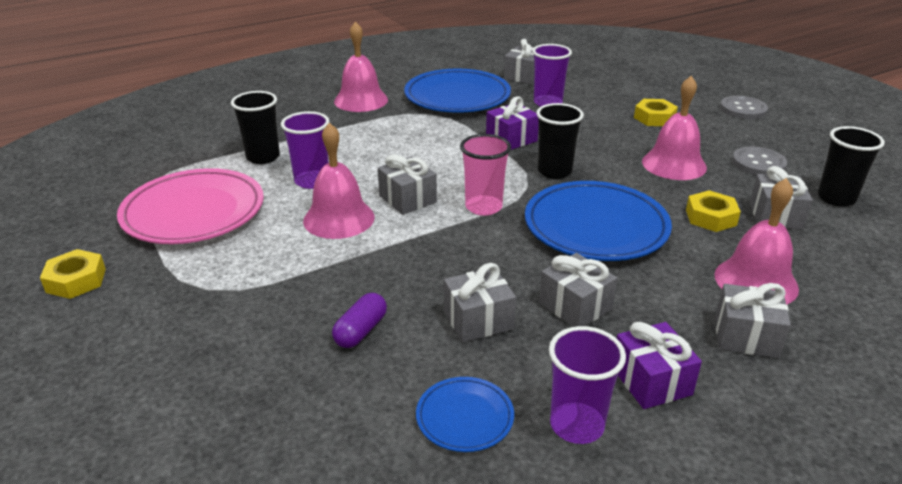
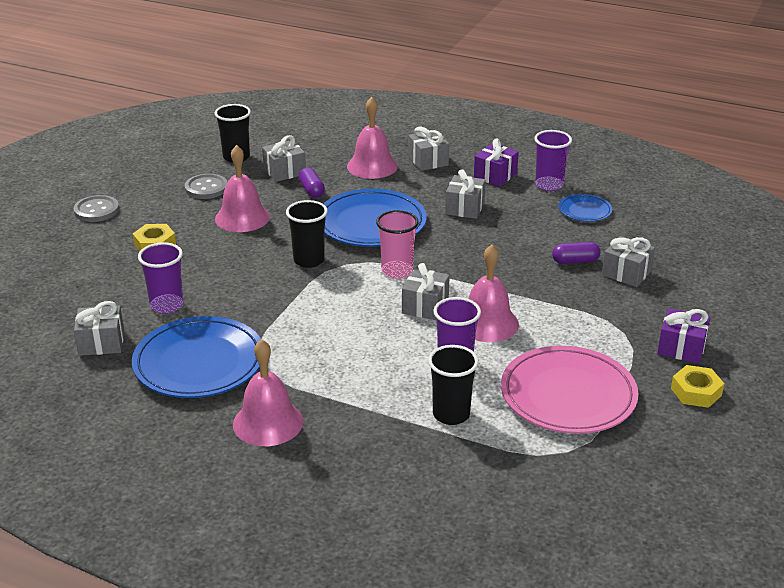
camera: 125 degrees left, 0 degrees up
(478, 320) = (516, 231): grey gift -> grey gift (626, 273)
(511, 139) = (270, 297): purple gift -> purple gift (681, 348)
(710, 217) = (311, 190): yellow nut -> purple capsule

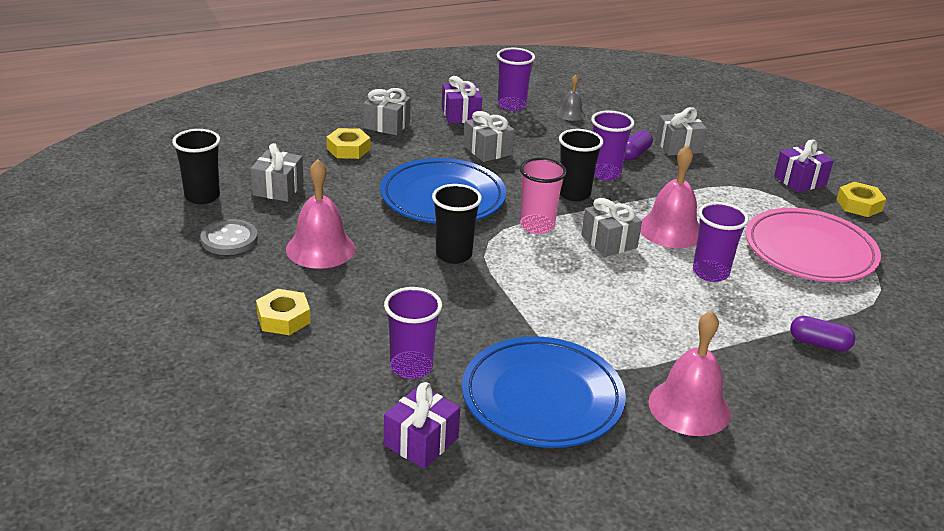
camera: 50 degrees left, 0 degrees up
(96, 210) = (149, 320): grey button -> none
(101, 343) = (421, 441): grey gift -> purple gift
(311, 190) = (336, 194): purple capsule -> purple capsule (819, 343)
(372, 166) = (348, 149): pink bell -> yellow nut
(451, 414) = (780, 311): black cup -> black cup (574, 194)
(520, 263) = (605, 173): none -> purple cup
(584, 211) = (570, 114): blue plate -> grey bell

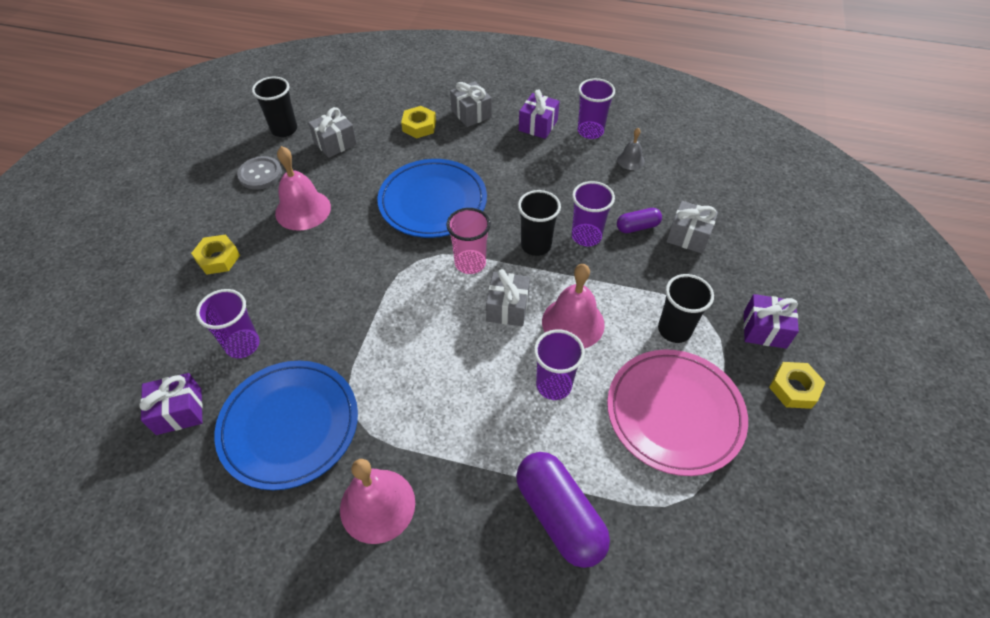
camera: 40 degrees right, 20 degrees up
(453, 255) = (380, 260): black cup -> black cup (674, 330)
(487, 150) = (518, 170): grey gift -> none
(819, 343) = (559, 515): purple capsule -> purple capsule, size x1.91

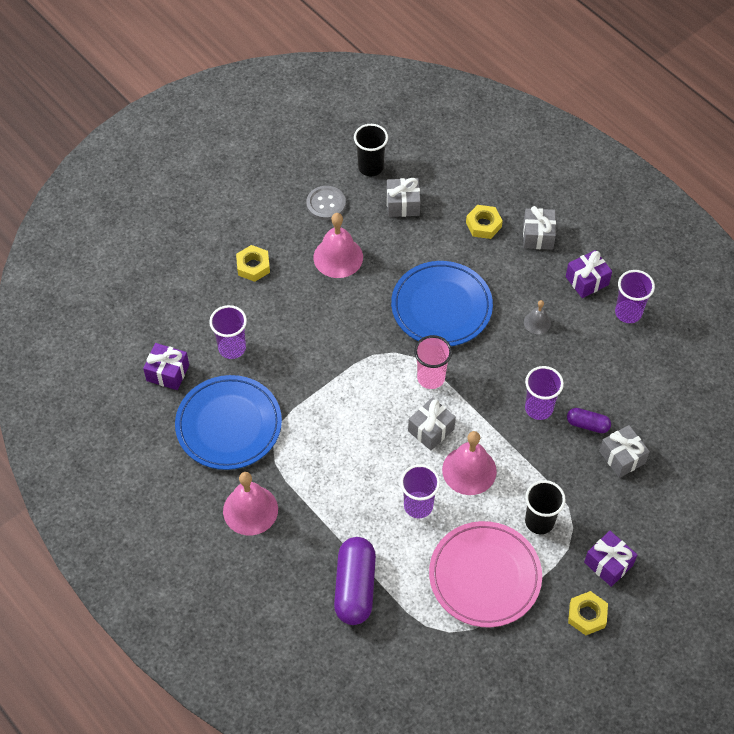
camera: 35 degrees right, 5 degrees up
(536, 245) = (492, 392): black cup -> none
(630, 160) = (638, 361): grey bell -> grey bell (537, 322)

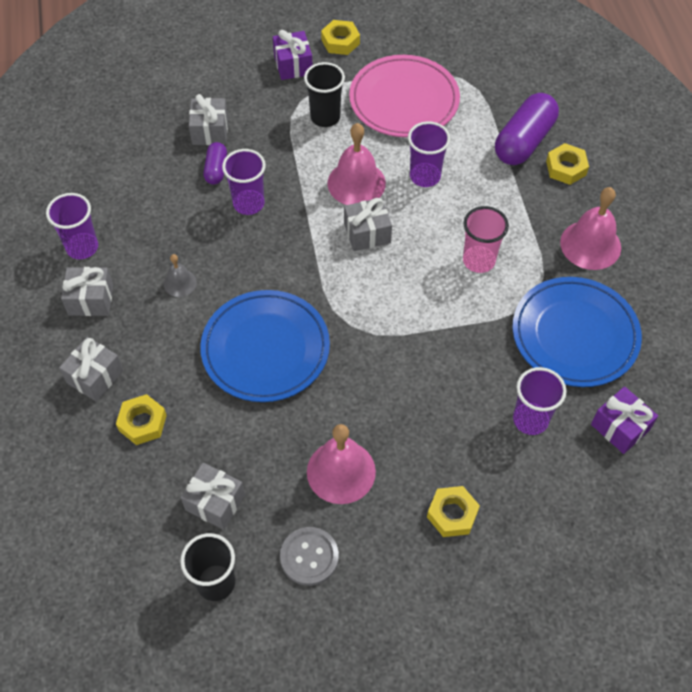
camera: 150 degrees left, 0 degrees up
(305, 577) = (566, 168): none -> yellow nut
(431, 378) = (331, 281): pink cup -> pink cup (479, 261)
(587, 280) = (91, 300): purple gift -> grey gift
(587, 424) = (216, 169): purple capsule -> purple capsule turned 45 degrees clockwise

